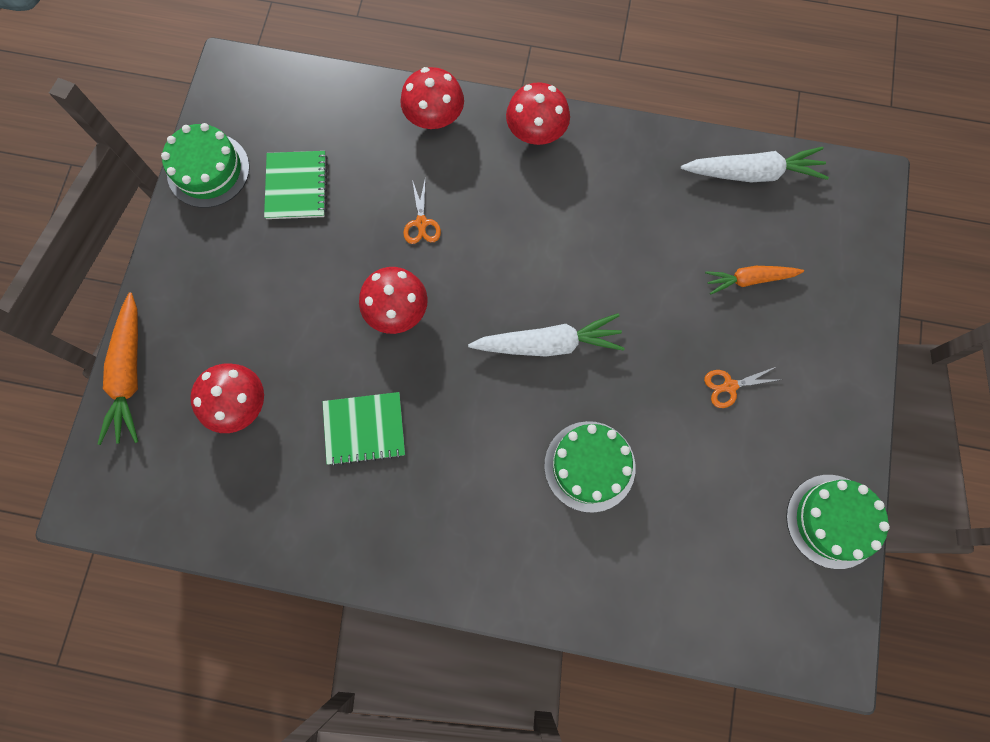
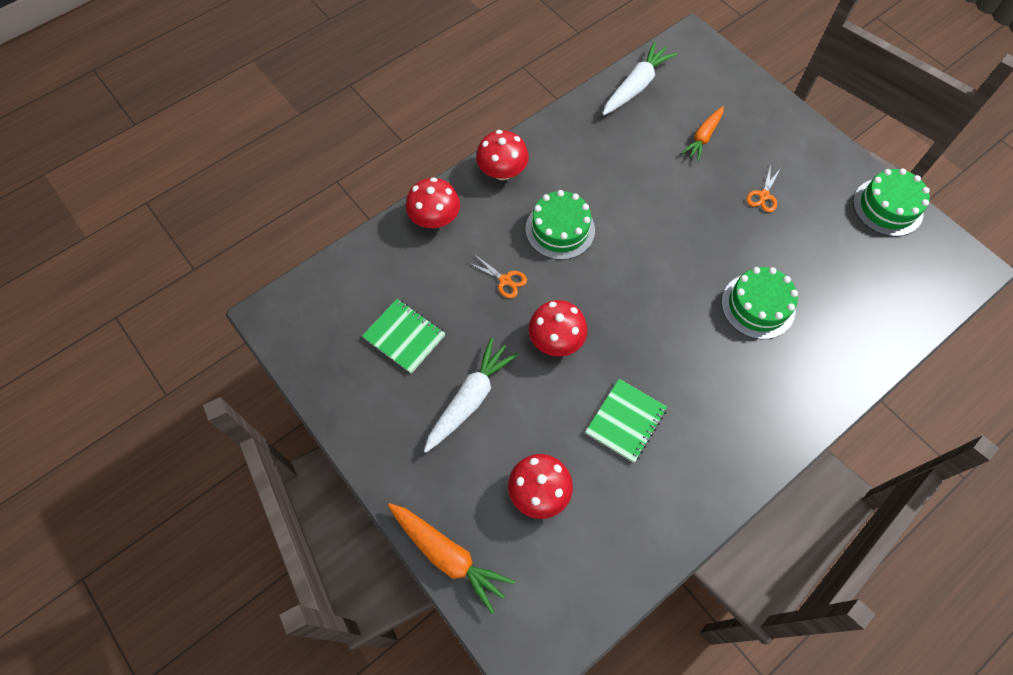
camera: 50 degrees left, 10 degrees down
(208, 170) = (334, 385): green cake -> green cake (560, 229)
(548, 343) = (655, 269): white carrot -> white carrot (470, 399)

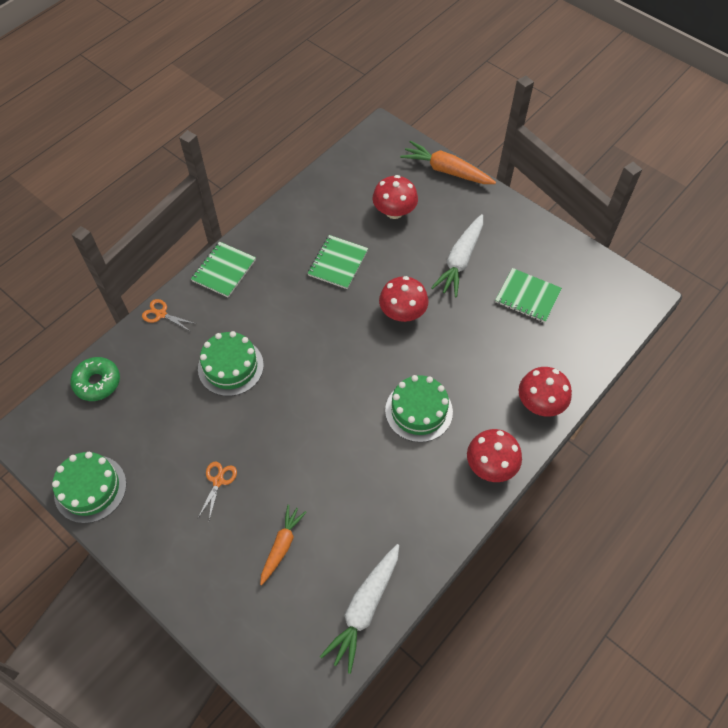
camera: 170 degrees right, 5 degrees down
(505, 280) = (458, 355): orange scissors -> orange scissors (161, 314)
(774, 434) = (224, 270): none -> green notebook
(905, 311) = (97, 382): none -> green donut

